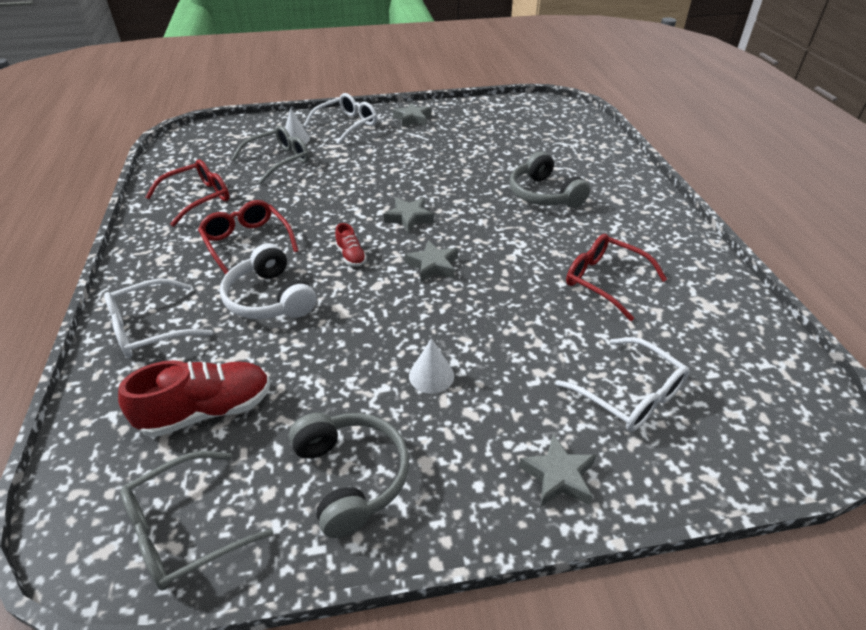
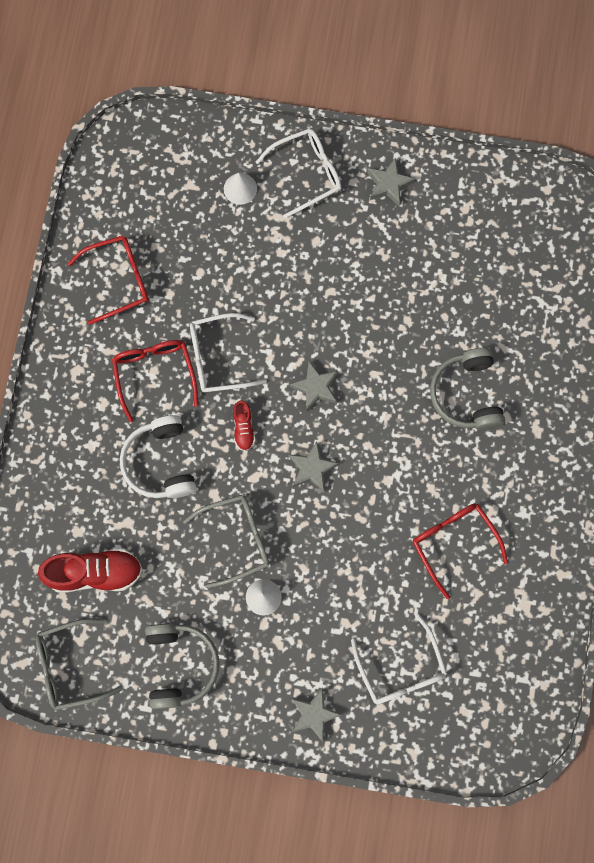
camera: 20 degrees right, 35 degrees up
(150, 328) = (60, 466): white glasses -> white glasses (218, 358)
(279, 161) = (212, 231): grey glasses -> grey glasses (236, 539)

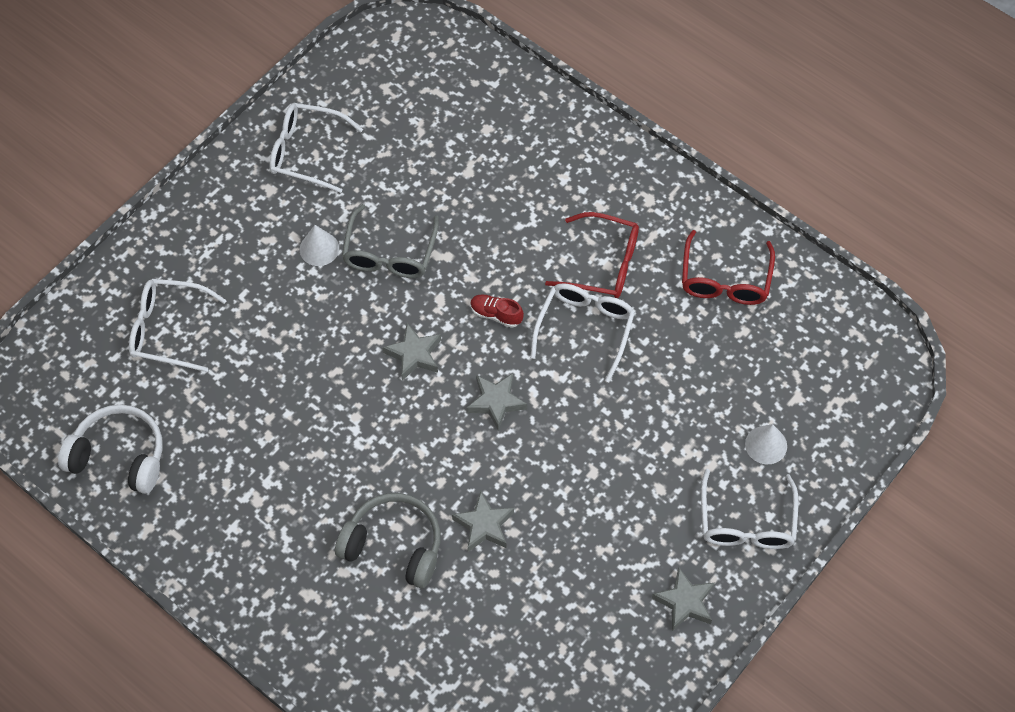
camera: 120 degrees right, 15 degrees down
(70, 666) = (367, 69): grey glasses -> none
(95, 573) = (438, 125): red shoe -> none
(160, 462) = (508, 226): white headphones -> white headphones (119, 455)
(180, 665) = (306, 152): grey headphones -> white glasses
(314, 714) = (183, 235): grey star -> grey star (484, 525)
(453, 543) = (251, 444): red glasses -> none

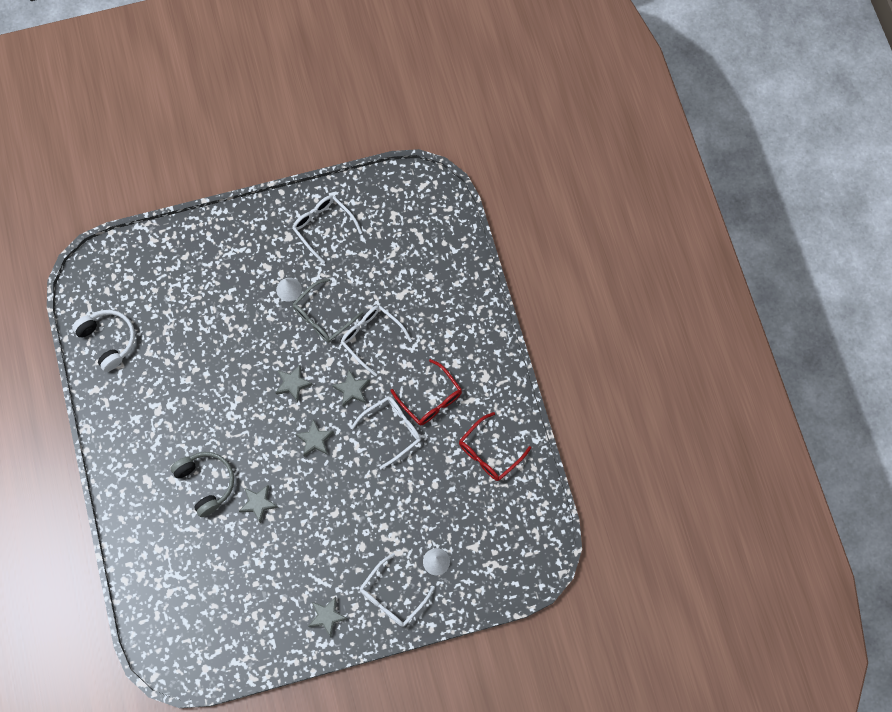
camera: 35 degrees right, 10 degrees up
(168, 329) = (180, 285): white glasses -> white glasses (371, 337)
(496, 314) = (352, 390): red shoe -> grey star

